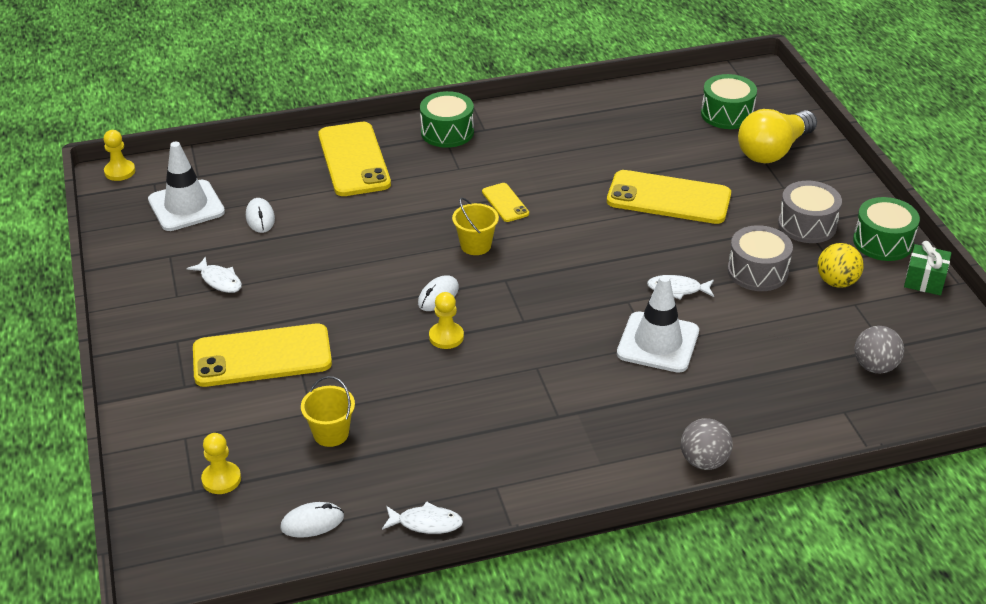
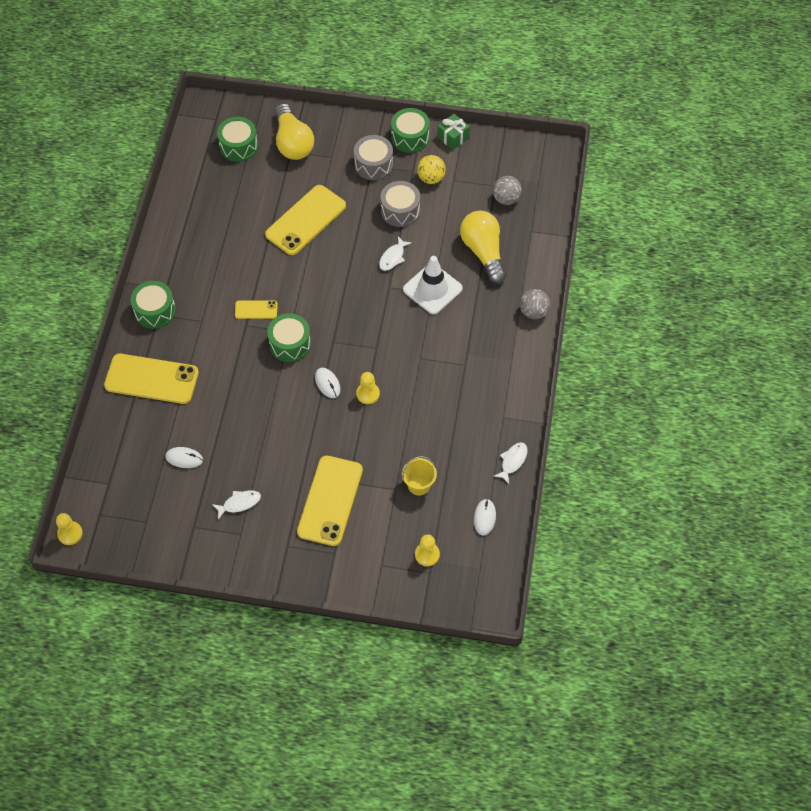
camera: 65 degrees left, 20 degrees up
(186, 206) = (141, 501): white traffic cone -> none
(475, 245) = (290, 344): yellow bucket -> green drum
(762, 373) = (483, 252): none -> yellow light bulb

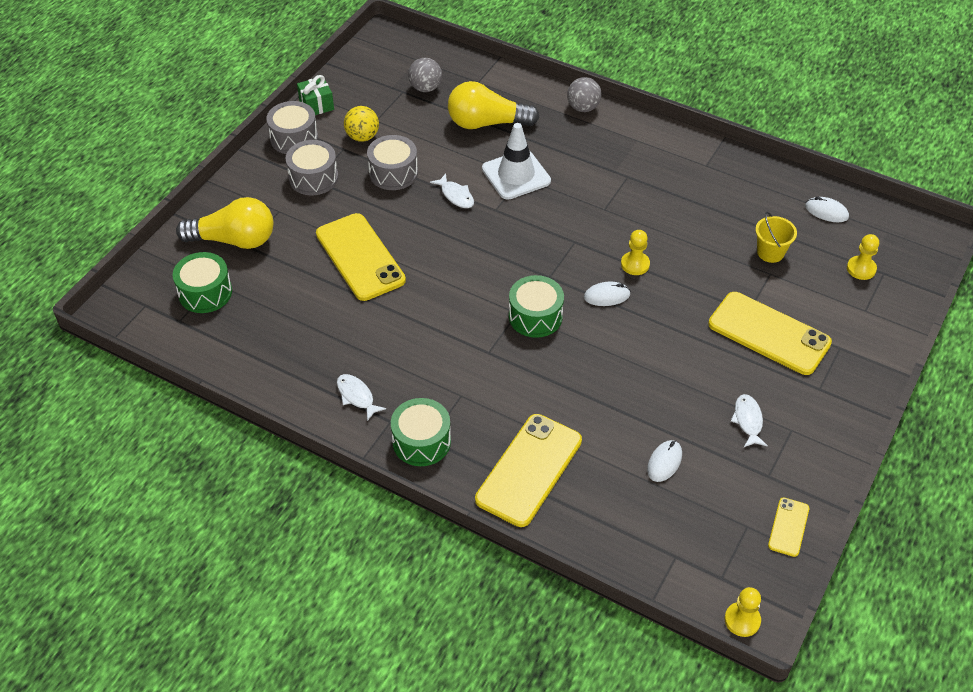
camera: 70 degrees left, 10 degrees down
(256, 310) = (470, 336): yellow phone -> yellow phone (788, 527)
(410, 137) = (294, 138): green drum -> grey drum
(512, 461) = (763, 172): white fish -> white fish (357, 396)

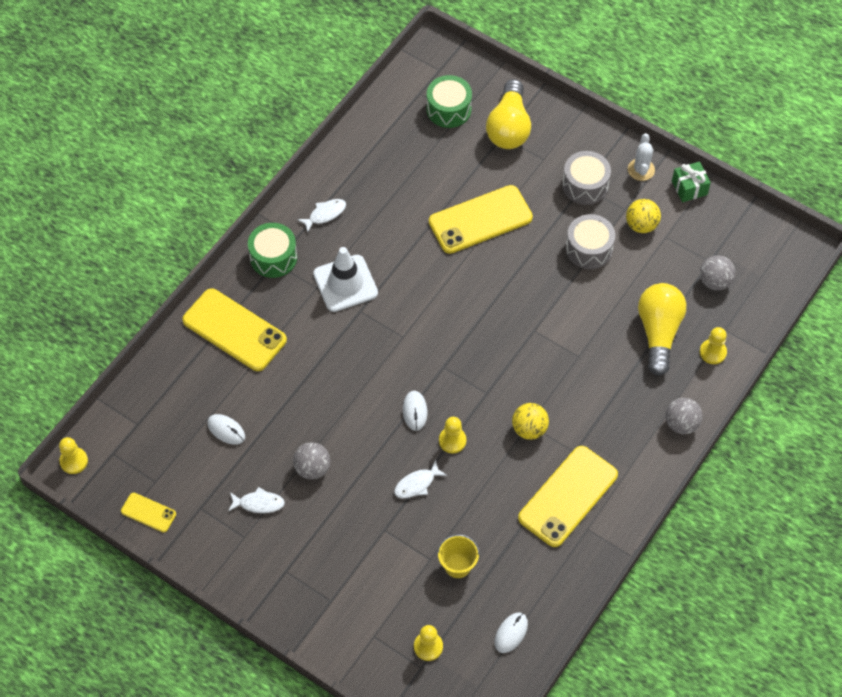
camera: 95 degrees right, 10 degrees up
(294, 138) = (641, 170): grey drum -> white cactus
(456, 195) = (555, 298): white fish -> white fish (417, 484)
(503, 89) = (713, 352): none -> yellow pawn
(516, 175) = (581, 352): white traffic cone -> white traffic cone (345, 283)
(535, 316) = (396, 351): green drum -> none
(609, 208) = (529, 429): none -> yellow ball
(694, 377) = (312, 468): none -> grey ball
(769, 333) = (354, 541): yellow phone -> yellow phone (568, 496)

